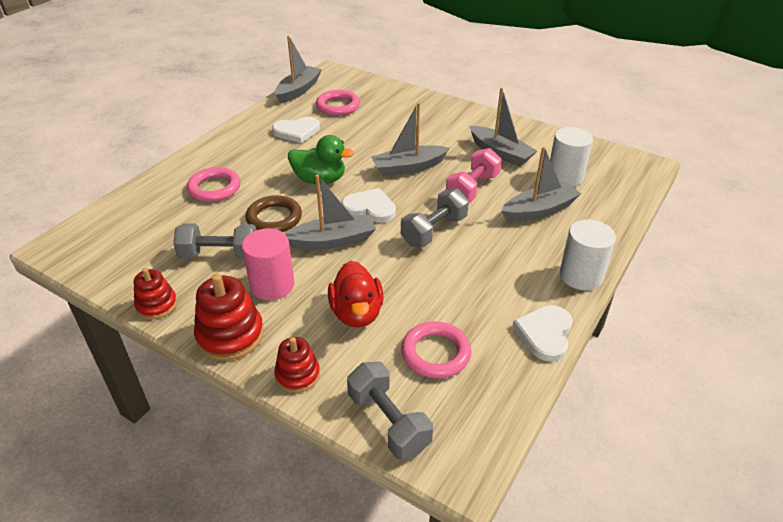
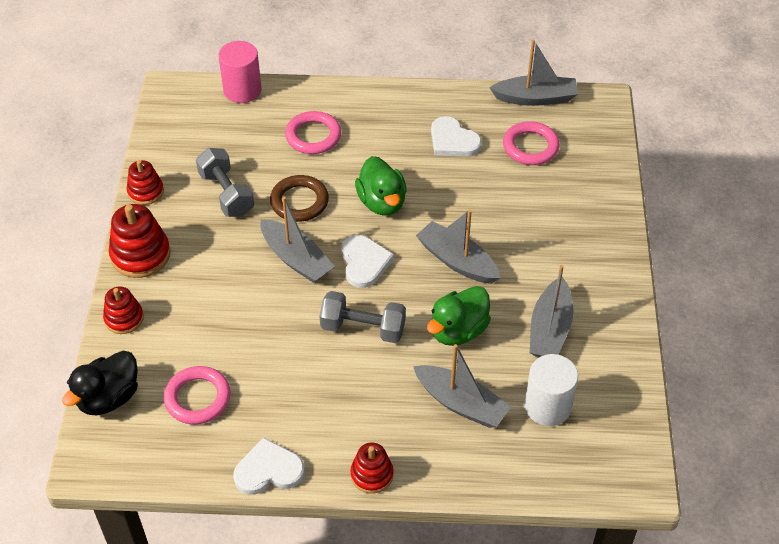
camera: 60 degrees right, 10 degrees up
(272, 285) = (211, 249): pink cylinder -> pink cylinder (242, 90)
(357, 313) = (213, 322): red duck -> none
(388, 422) = (109, 398): grey dumbbell -> black duck
(472, 189) = (458, 331): pink dumbbell -> green duck
(581, 276) = (372, 475): white cylinder -> red stacking toy

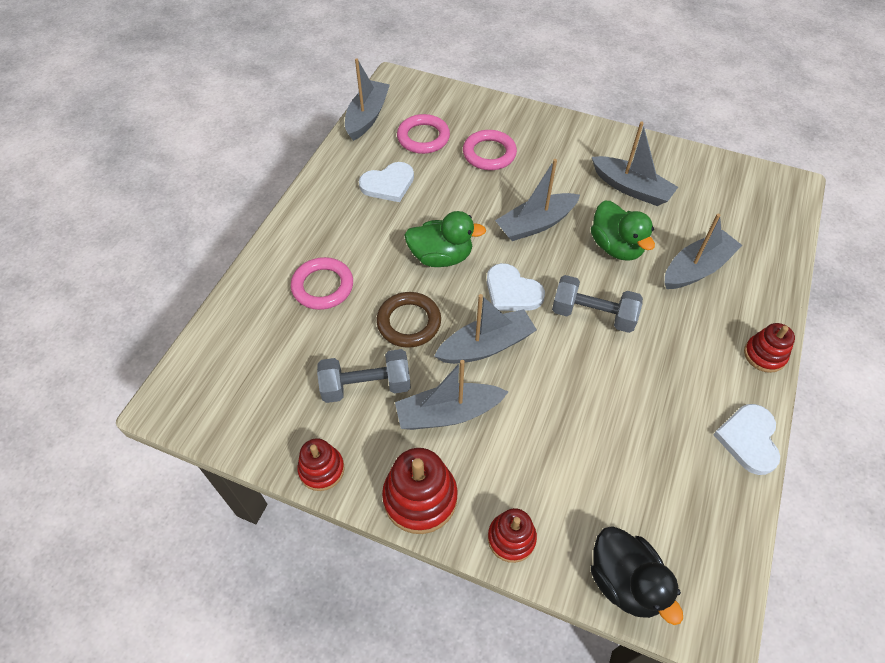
camera: 70 degrees left, 5 degrees up
(198, 398) = (645, 484): pink ring -> pink ring (489, 153)
(219, 252) = (448, 413): none -> grey boat
(242, 90) = (215, 331): pink cylinder -> none
(363, 328) = (593, 315): grey dumbbell -> grey dumbbell turned 75 degrees clockwise
(364, 262) = (512, 291): white heart -> white heart turned 150 degrees counterclockwise
(547, 406) = (711, 214): white cylinder -> none

